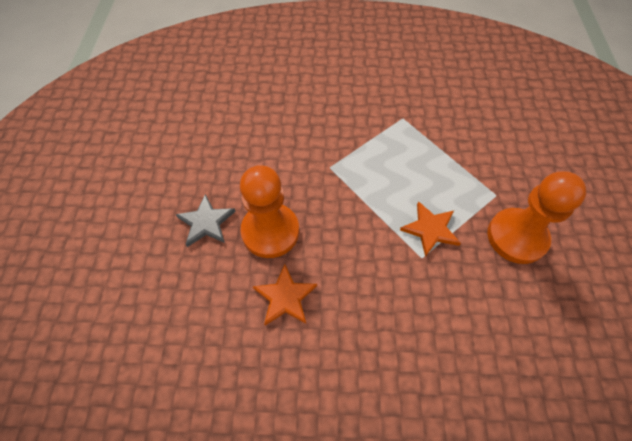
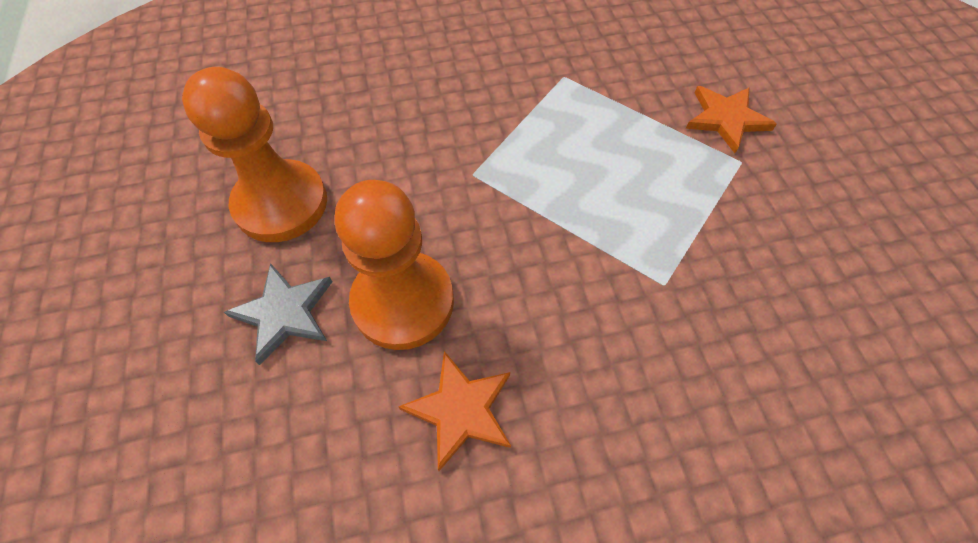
camera: 15 degrees left, 0 degrees up
(430, 229) = (663, 236): orange star -> orange star (726, 119)
(516, 237) = (794, 218): orange pawn -> orange pawn (281, 203)

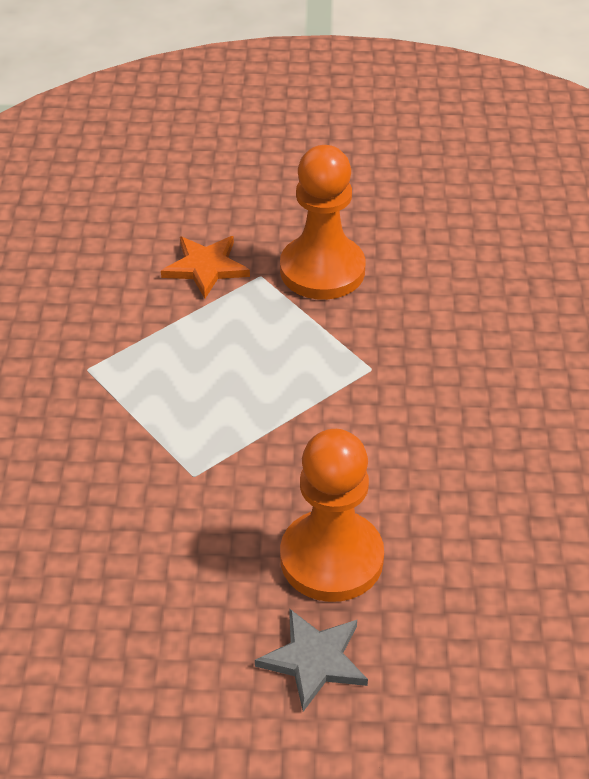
camera: 75 degrees left, 15 degrees down
(281, 203) = (167, 654): orange pawn -> orange pawn (322, 270)
(460, 410) = (451, 534): orange star -> none

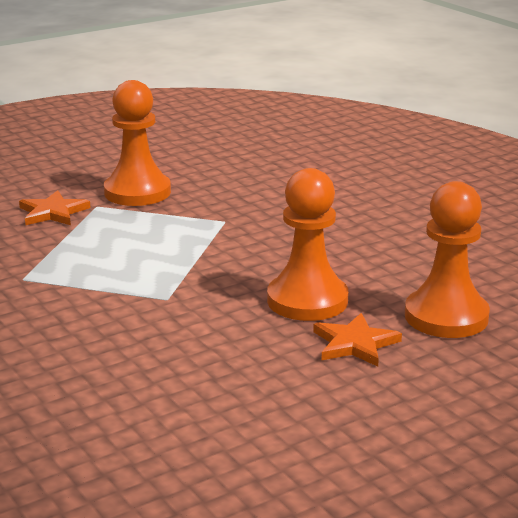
camera: 35 degrees left, 20 degrees down
(314, 660) = (354, 343): grey star -> orange star
(458, 673) = (446, 317): none -> orange pawn

